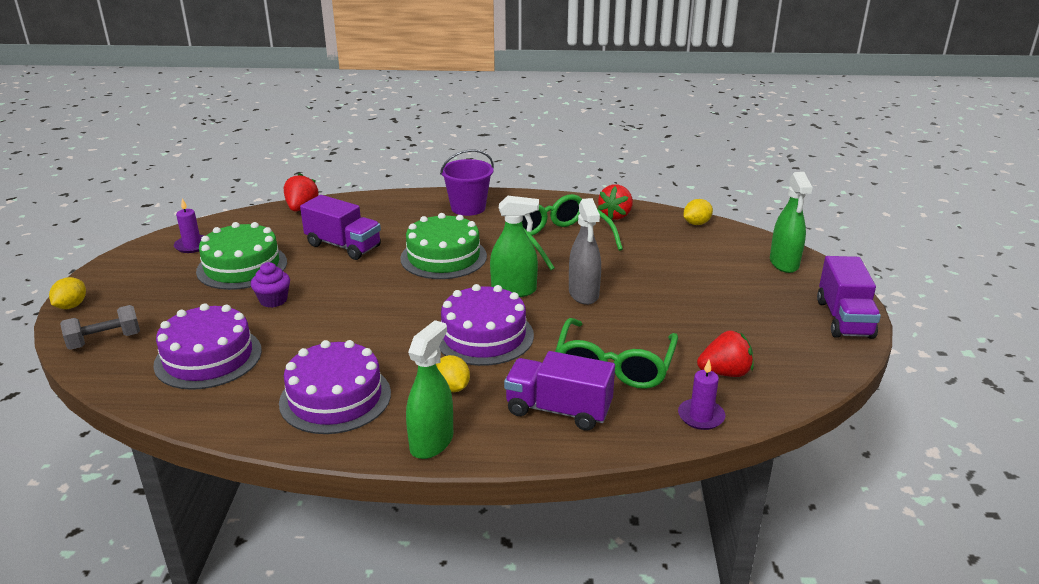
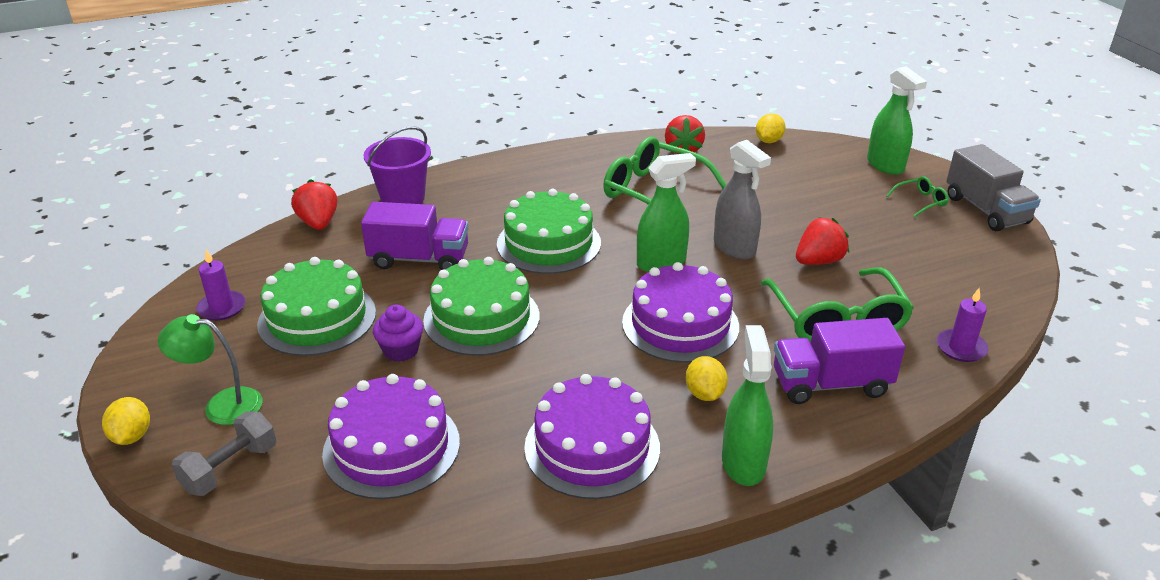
camera: 25 degrees left, 5 degrees up
(136, 303) = (222, 405): none -> green lamp
(346, 294) = (481, 318): none -> green cake
(452, 387) = (704, 394): yellow lemon -> yellow lemon turned 45 degrees clockwise
(468, 208) = (519, 177): purple bucket -> purple bucket (403, 198)
(725, 373) = (939, 295): red strawberry -> red strawberry (818, 261)
(787, 298) = (921, 201): none -> green glasses
(844, 319) = (986, 210): purple truck -> grey truck

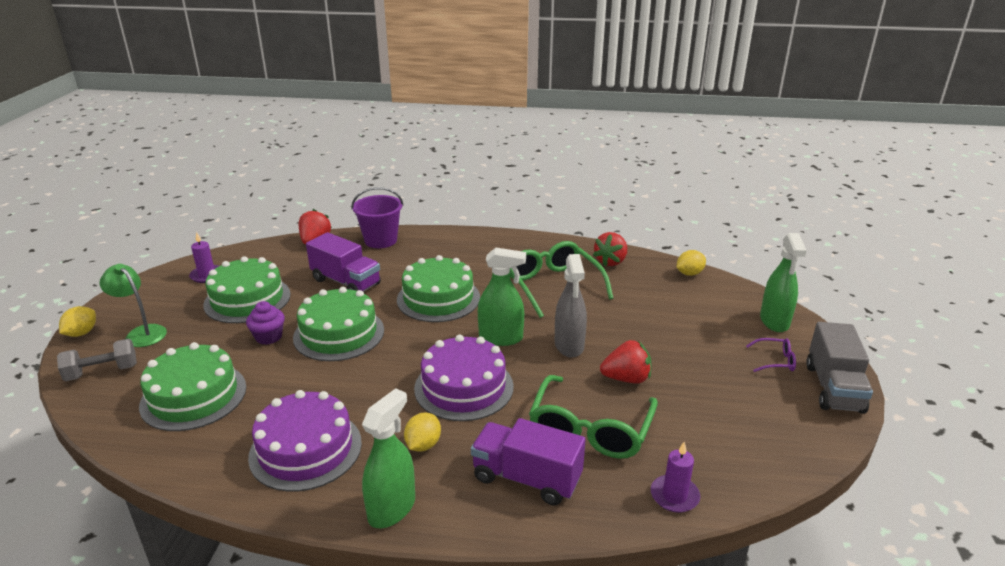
camera: 30 degrees right, 5 degrees down
(391, 447) = (193, 396): purple cake -> green cake
(921, 201) = (775, 361): green glasses -> purple glasses

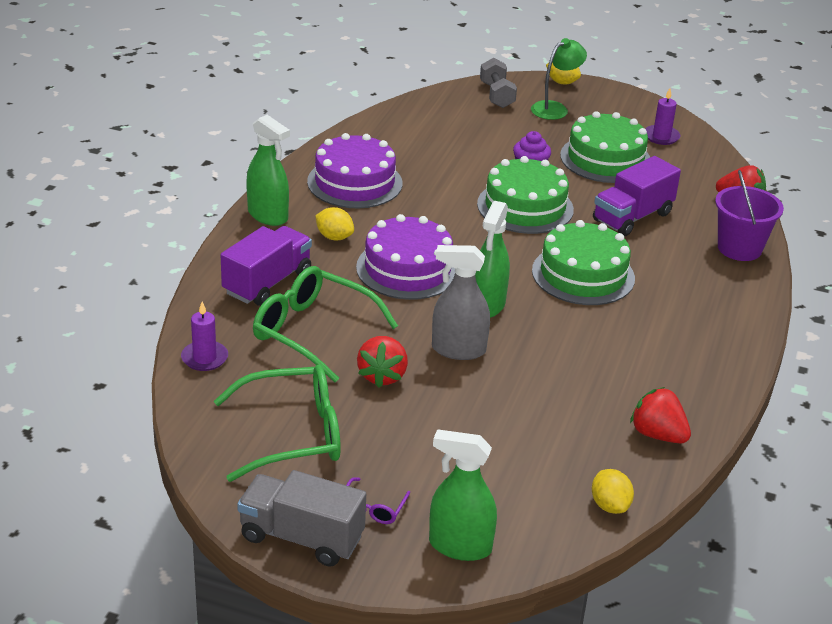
camera: 100 degrees right, 5 degrees up
(193, 396) = (447, 135): green cake -> none
(553, 285) = (598, 367): green glasses -> green glasses (293, 434)

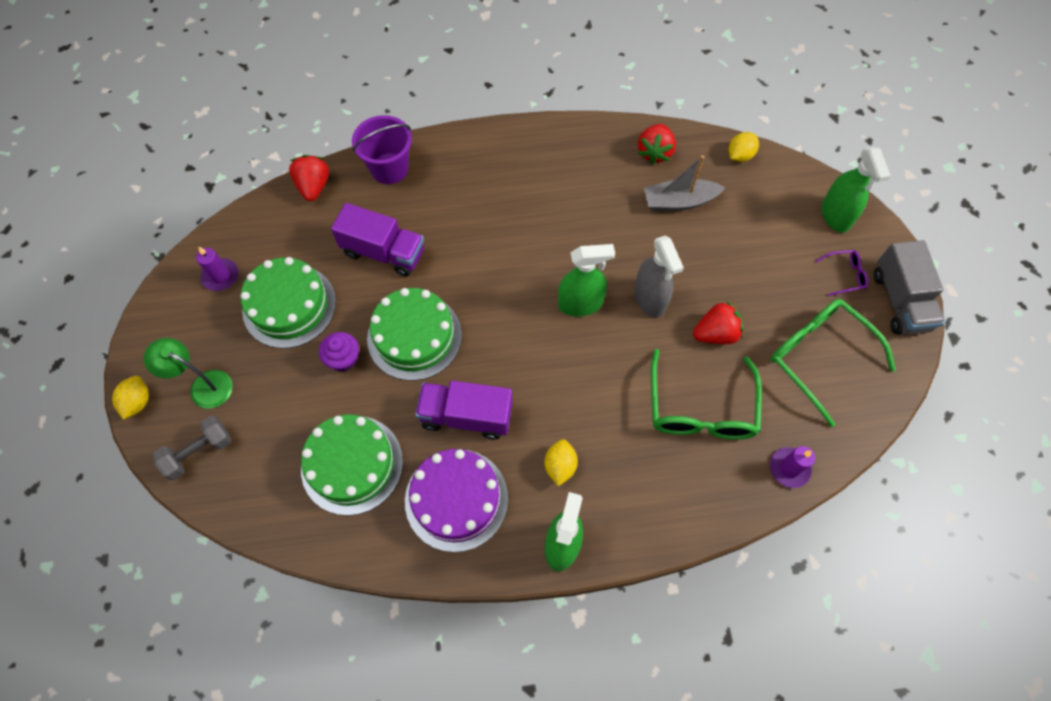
camera: 115 degrees left, 30 degrees up
(267, 283) = (663, 481): purple truck -> purple truck (466, 416)
(408, 269) = (569, 383): purple cake -> none
(570, 423) = (679, 201): none -> grey boat
(583, 274) = (494, 256): green cake -> green cake (352, 464)

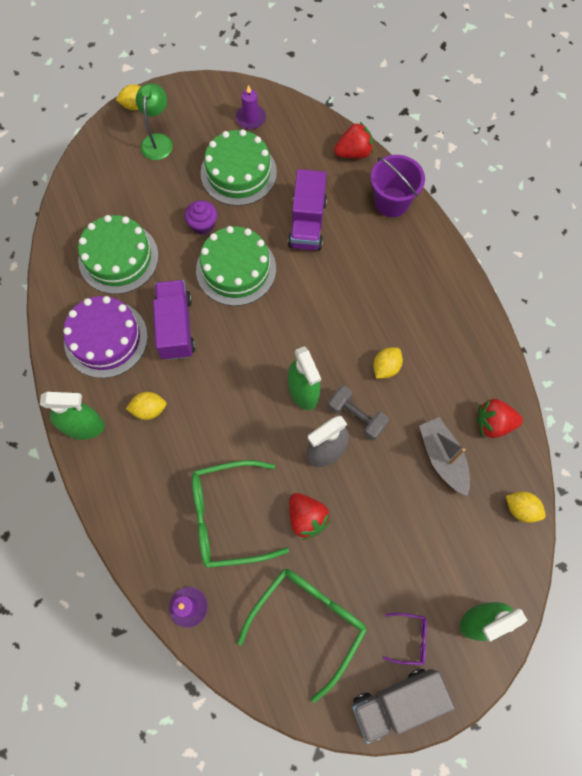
camera: 75 degrees right, 5 degrees up
(199, 452) = (106, 156): grey dumbbell -> grey dumbbell (356, 416)
(574, 223) = (386, 367): none -> yellow lemon
(844, 275) = (410, 638): purple glasses -> purple glasses turned 60 degrees counterclockwise

